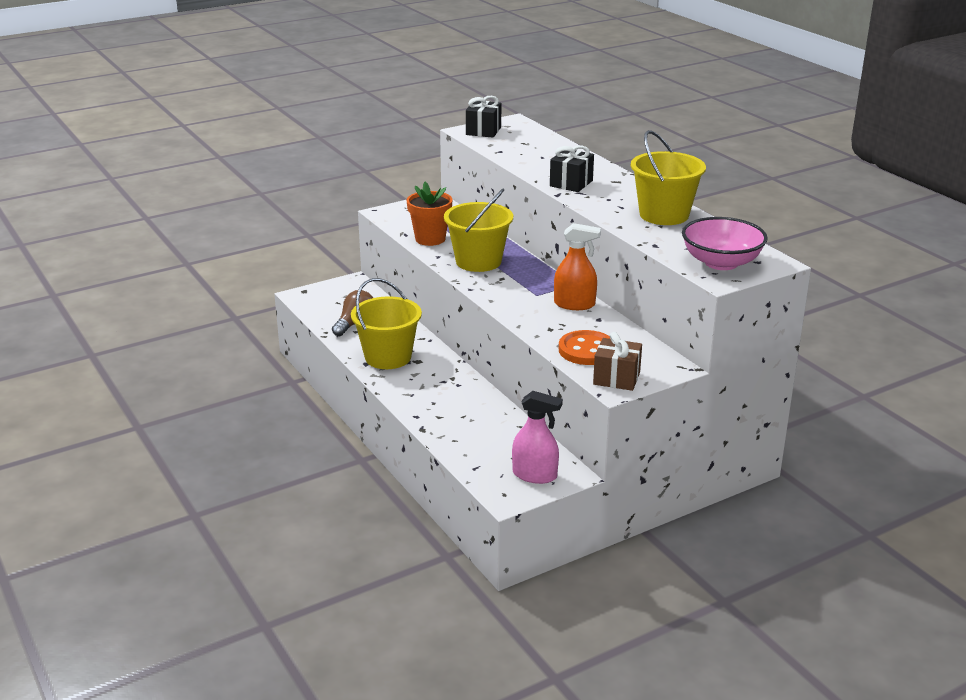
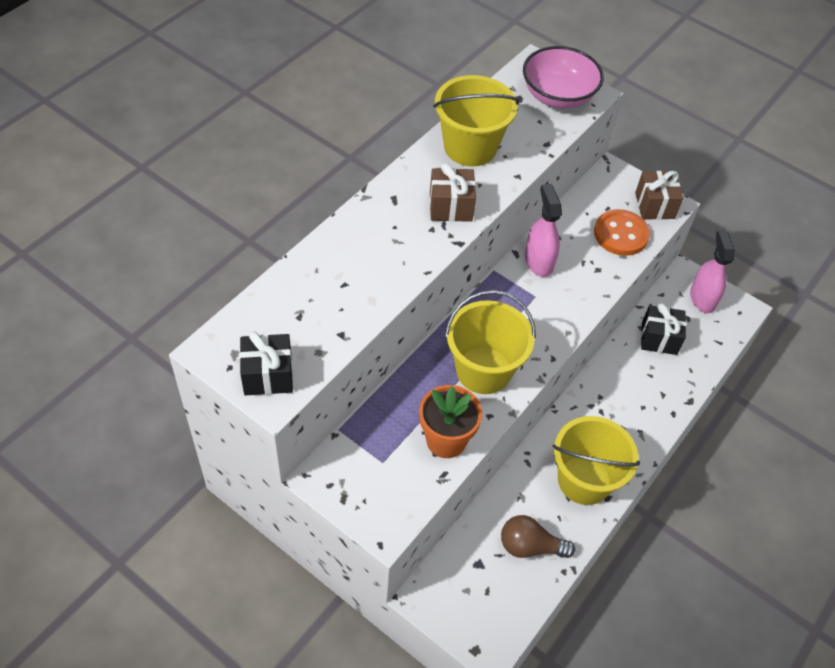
camera: 115 degrees left, 25 degrees up
(571, 183) = (420, 237): black gift -> black gift (659, 338)
(574, 304) = (538, 261): orange spray bottle -> pink spray bottle
(597, 197) = (450, 207): none -> brown gift

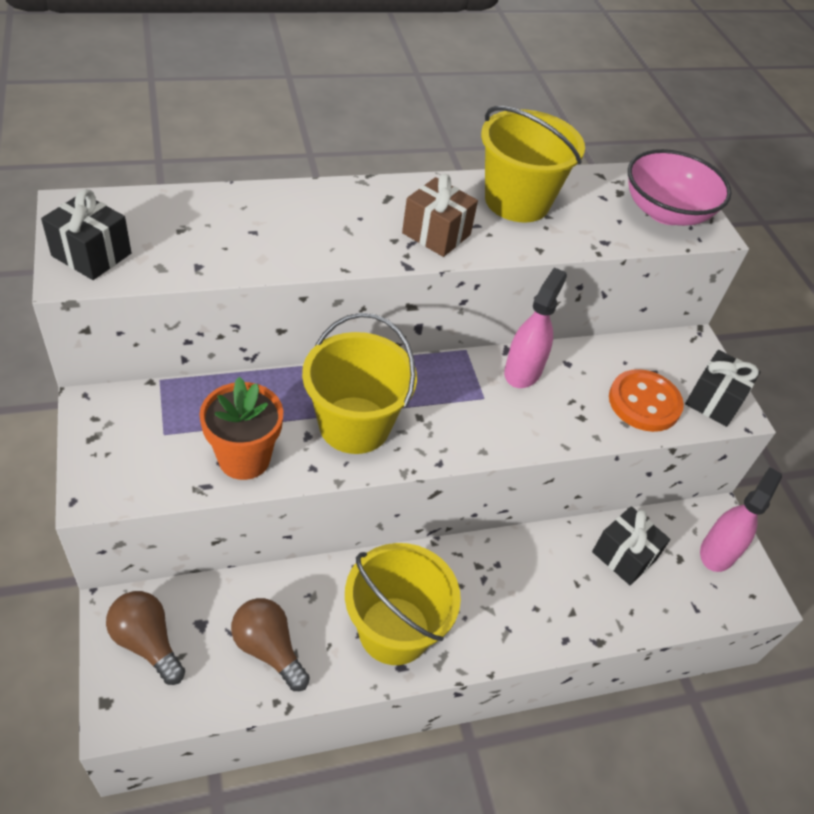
camera: 35 degrees right, 5 degrees down
(461, 599) = (147, 642): none -> brown light bulb
(654, 205) = (714, 401): brown gift -> black gift

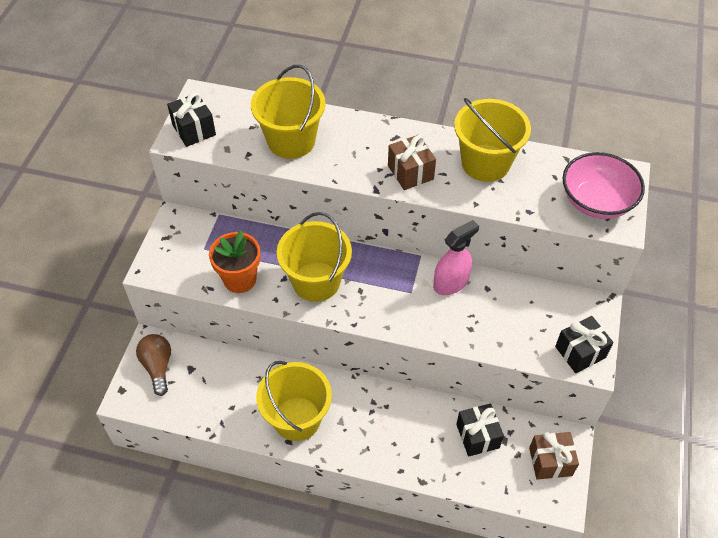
camera: 35 degrees right, 5 degrees up
(251, 234) = (291, 141): none -> yellow bucket
(268, 649) = (219, 398): brown light bulb -> none
(644, 402) = (524, 334): orange button -> none
(718, 551) = (550, 461): pink spray bottle -> brown gift

